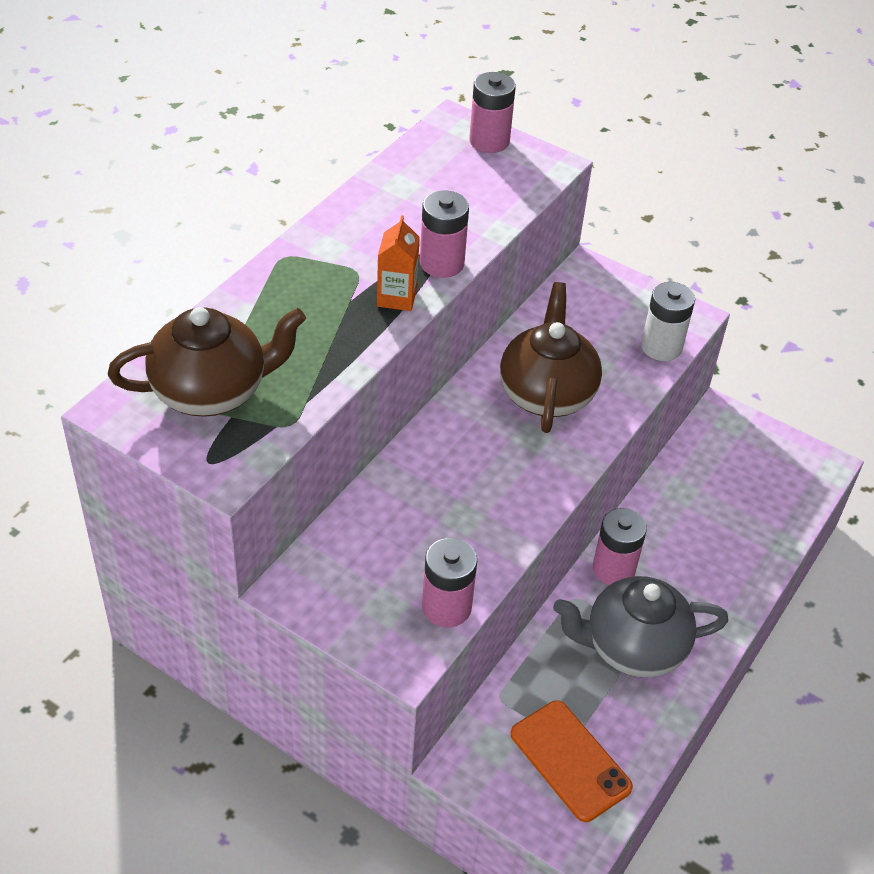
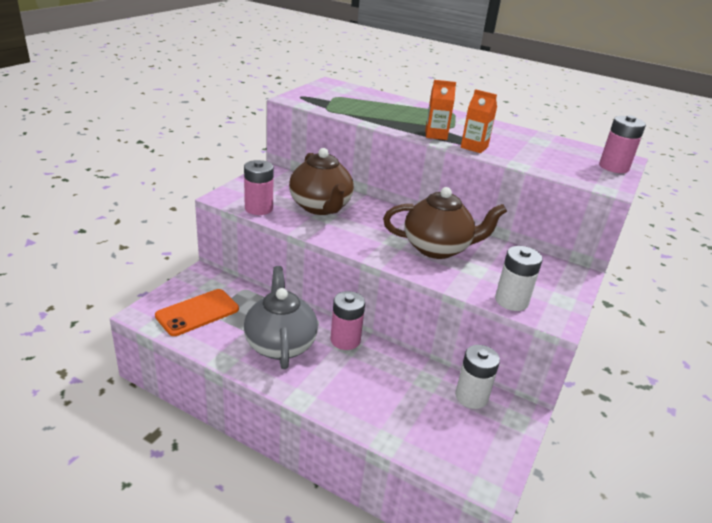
camera: 85 degrees right, 15 degrees down
(212, 392) = (346, 97): brown teapot -> brown teapot (320, 207)
(442, 263) = (474, 147): pink battery -> orange carton
(702, 453) = (471, 397): none -> white battery

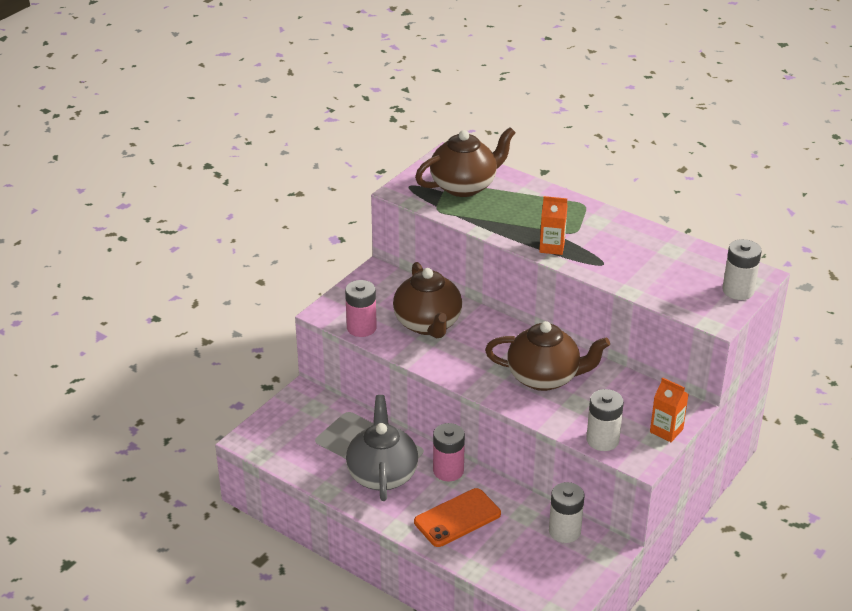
camera: 10 degrees right, 5 degrees up
(197, 313) = (300, 439): orange phone -> orange phone (457, 518)
(348, 98) = (464, 186): none -> brown teapot
(474, 147) = (589, 265): orange carton -> orange carton (666, 430)
(613, 167) = (738, 290): pink battery -> white battery

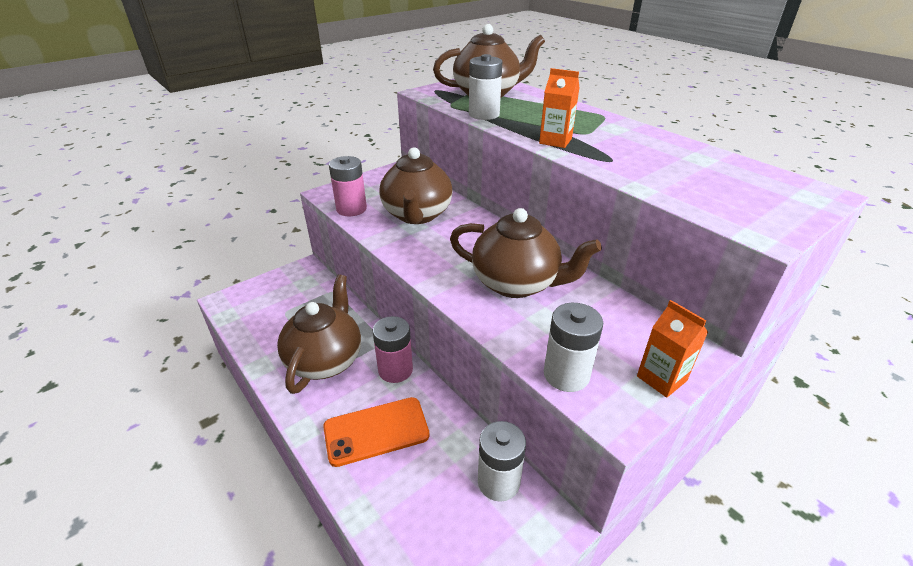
camera: 15 degrees right, 0 degrees up
(382, 474) = (325, 360): grey teapot -> brown teapot
(738, 290) = (795, 205): white battery -> white battery (484, 114)

